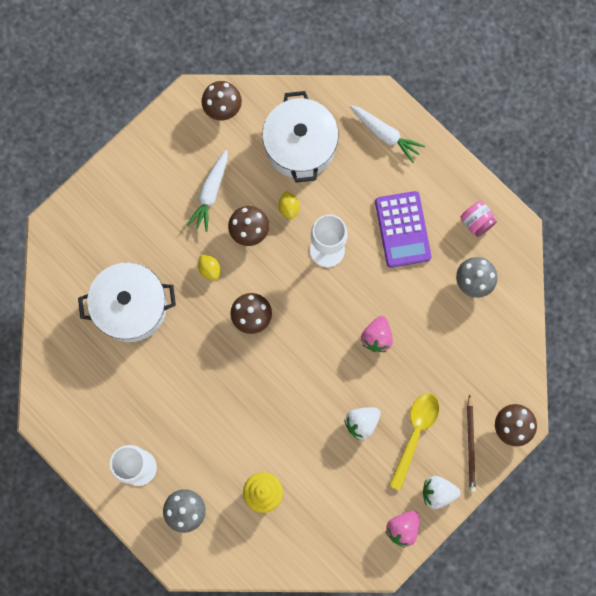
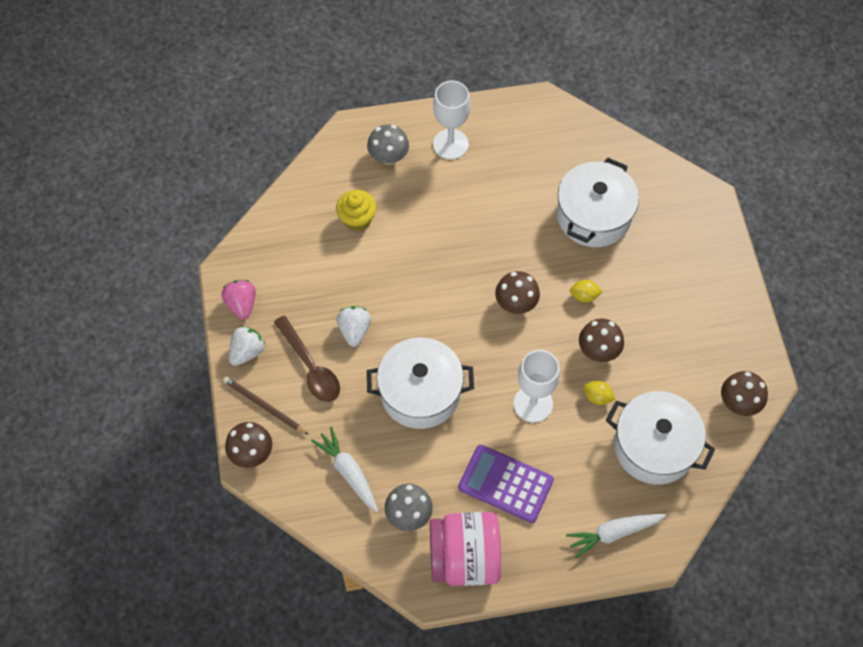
camera: 125 degrees right, 15 degrees down
(210, 193) = (657, 340): white carrot -> white carrot (348, 472)
(377, 337) = (420, 392): pink strawberry -> white pot
(415, 433) = (311, 367): yellow spoon -> brown spoon
(476, 222) = (464, 558): pink jar -> pink jar, size x2.07

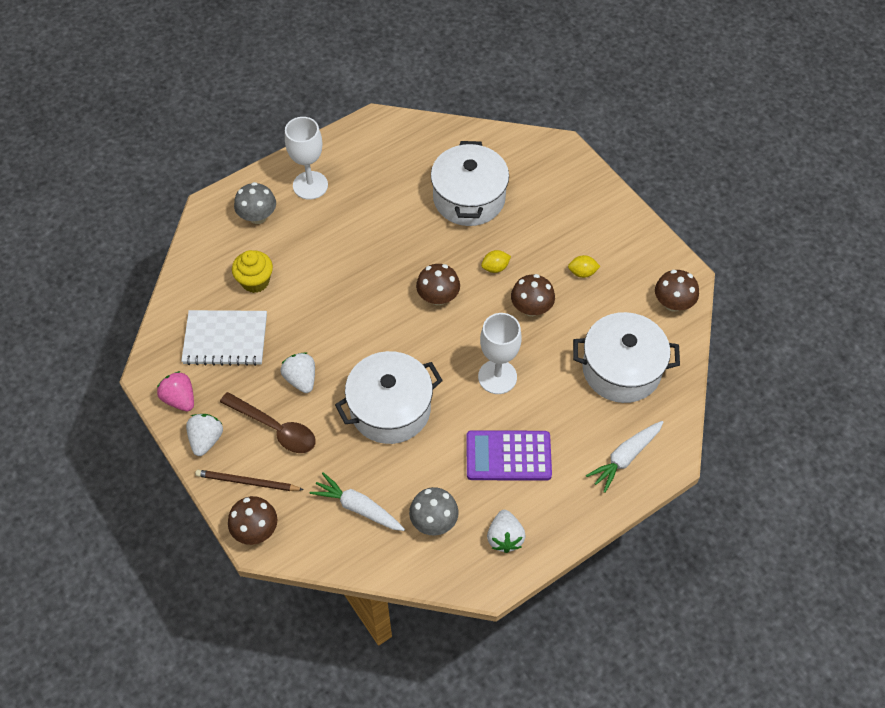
camera: 25 degrees left, 5 degrees down
(306, 264) = (225, 339): none -> white notebook
(464, 558) = (505, 537): pink jar -> white strawberry
(597, 397) = (551, 348): yellow lemon -> yellow lemon (582, 272)

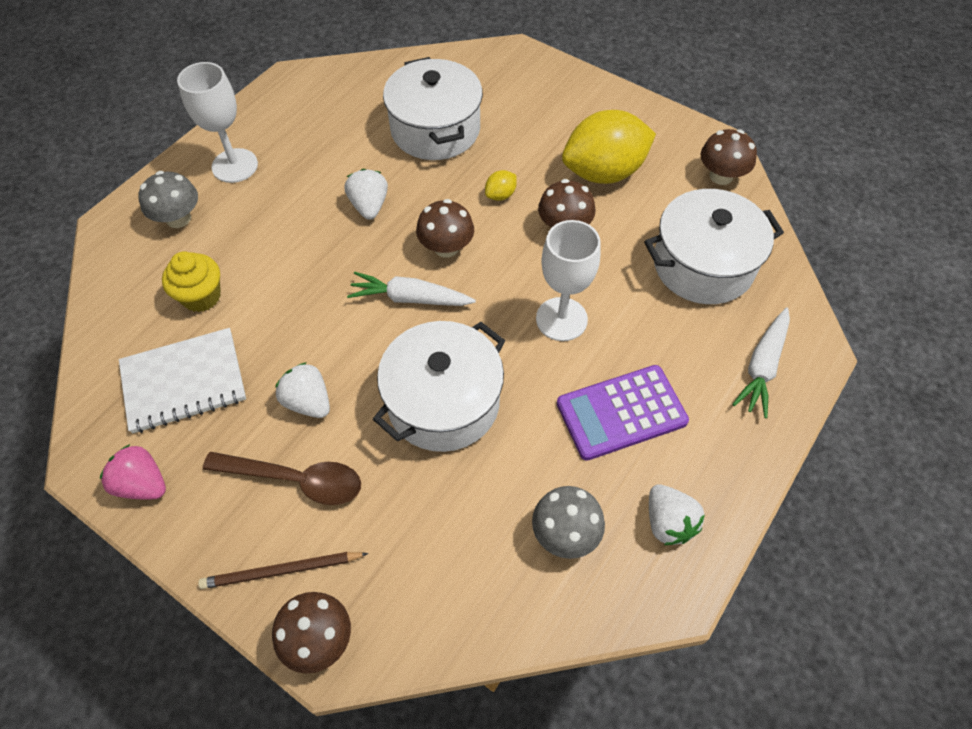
camera: 20 degrees left, 0 degrees up
(206, 439) = (200, 529): white strawberry -> white strawberry (369, 206)
(358, 507) = (454, 552): white carrot -> white carrot (410, 298)
(582, 272) = (604, 172): yellow lemon -> yellow lemon, size x2.48

